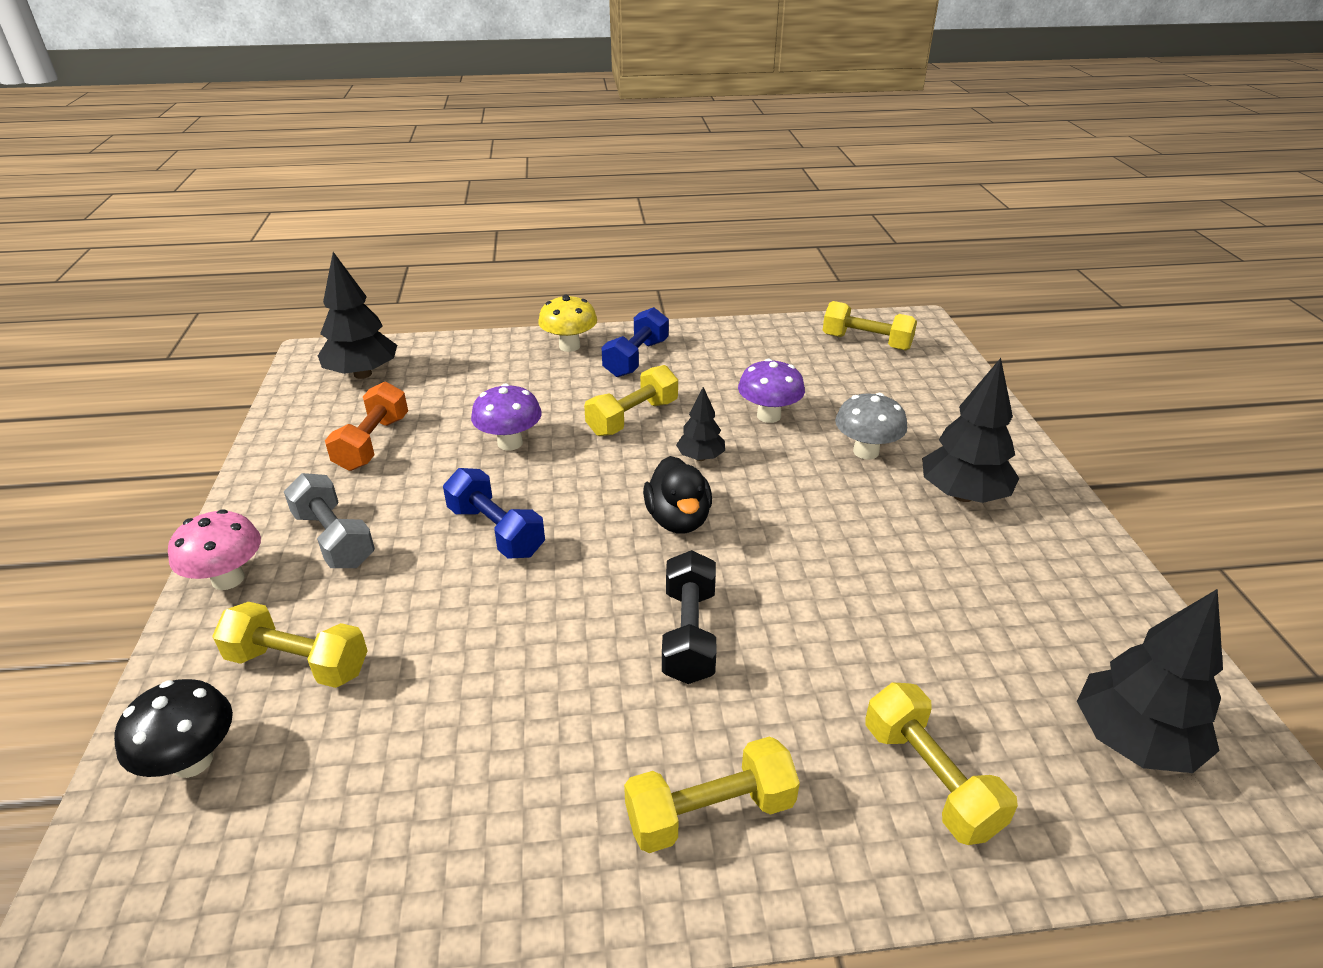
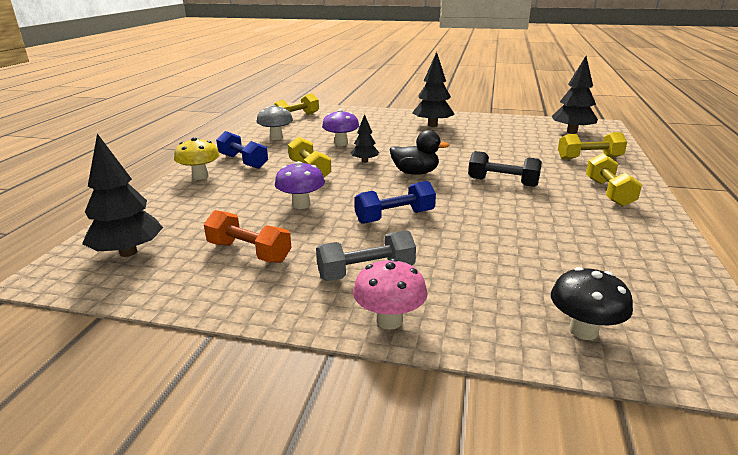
camera: 70 degrees left, 10 degrees down
(298, 663) = (497, 288): yellow dumbbell -> none
(866, 452) = (389, 133): grey mushroom -> grey mushroom (276, 137)

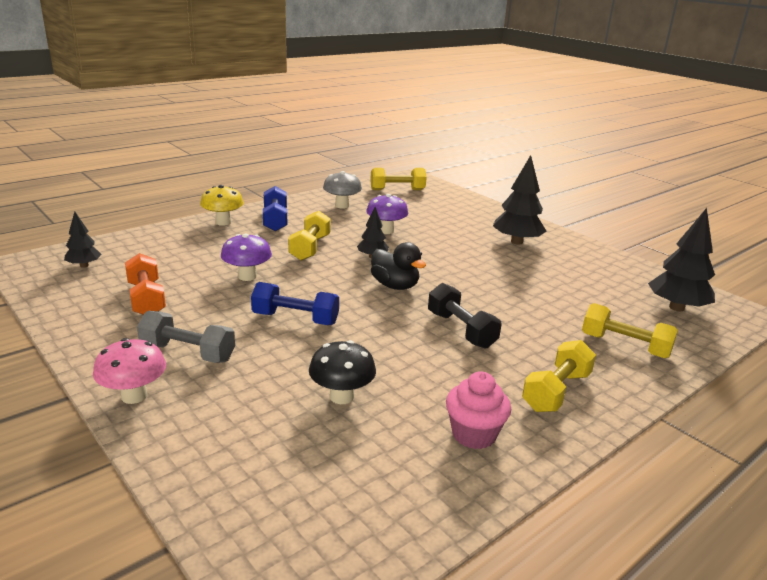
camera: 35 degrees right, 0 degrees up
(128, 252) = (84, 265): black tree -> black tree, size x0.56
(583, 331) = (243, 487): black mushroom -> black mushroom (341, 396)
(621, 232) = (474, 434): none -> pink cupcake

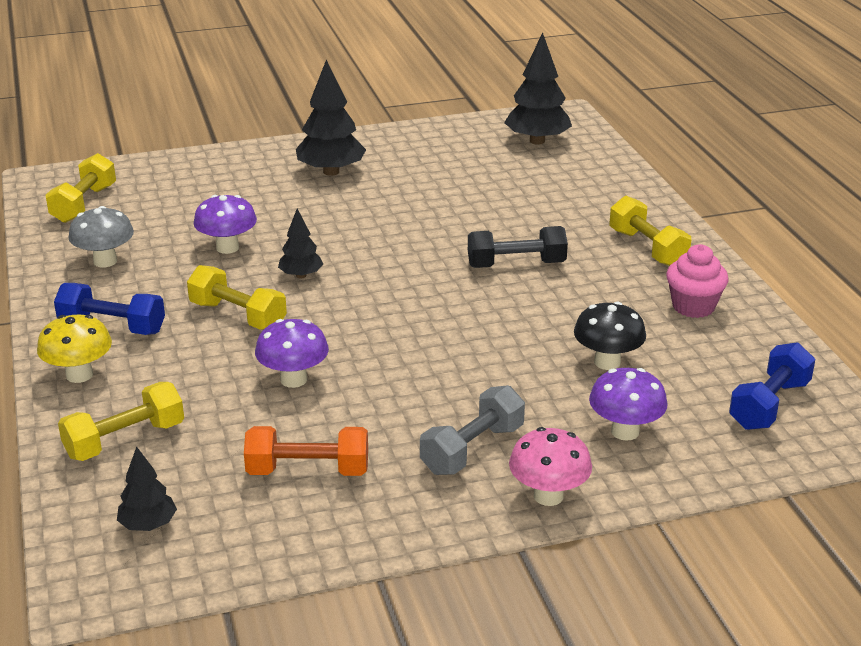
camera: 65 degrees left, 5 degrees up
(237, 422) = (625, 431): none -> purple mushroom
(295, 319) = (433, 362): blue dumbbell -> blue dumbbell (769, 405)
(395, 286) = (392, 279): black duck -> none
(625, 346) = (590, 190): yellow dumbbell -> yellow dumbbell (125, 440)

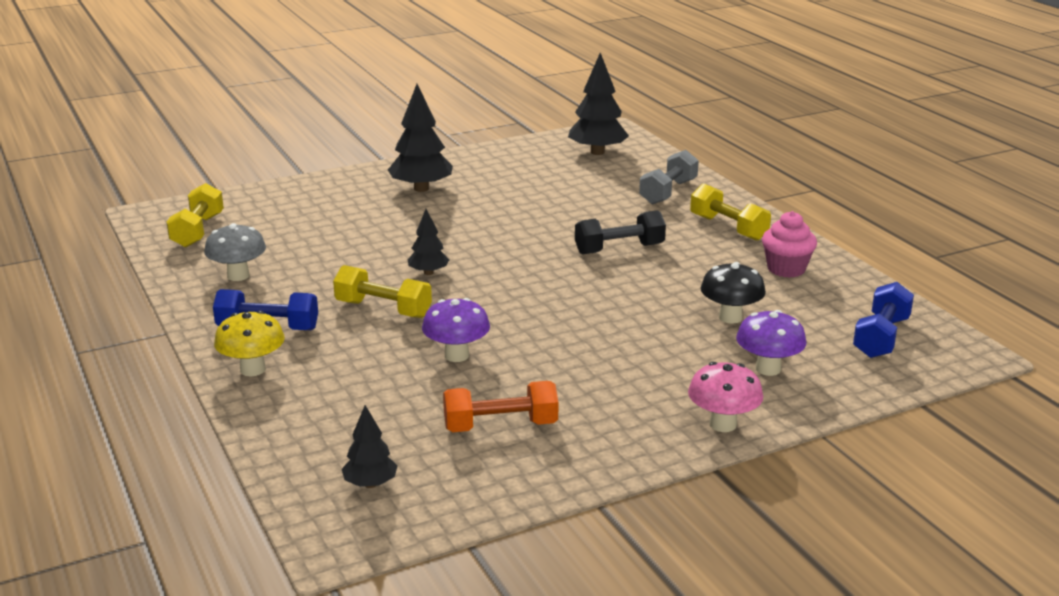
camera: 10 degrees left, 5 degrees down
(125, 440) = (319, 418): yellow dumbbell -> none
(227, 248) = (350, 256): purple mushroom -> none
(472, 449) = (641, 395): grey dumbbell -> grey dumbbell (668, 192)

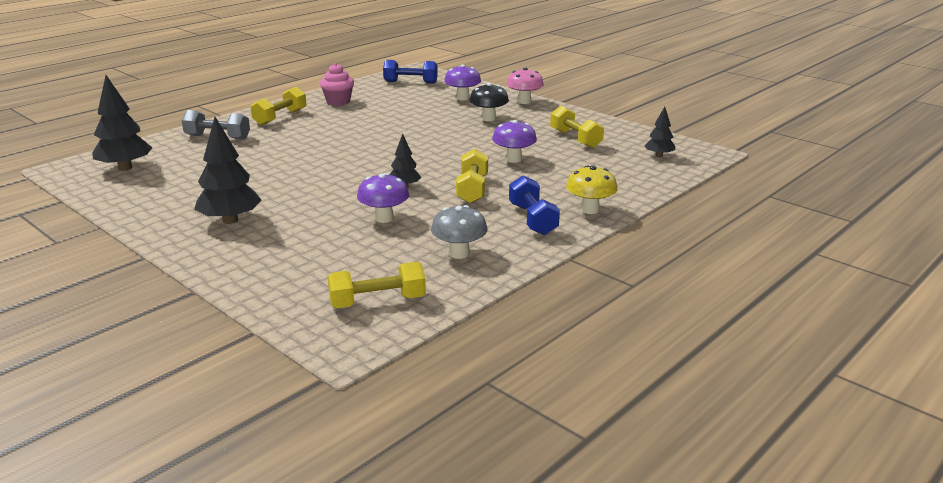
camera: 110 degrees left, 0 degrees up
(355, 252) = (384, 218): none -> purple mushroom
(500, 426) = (575, 139): orange dumbbell -> yellow dumbbell
(619, 249) = (330, 140): black dumbbell -> none
(730, 317) = (411, 108): black mushroom -> black mushroom (488, 118)

